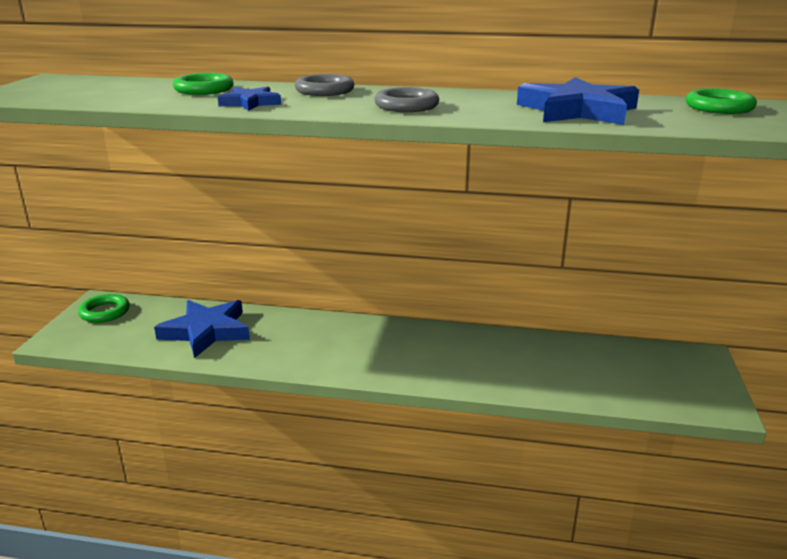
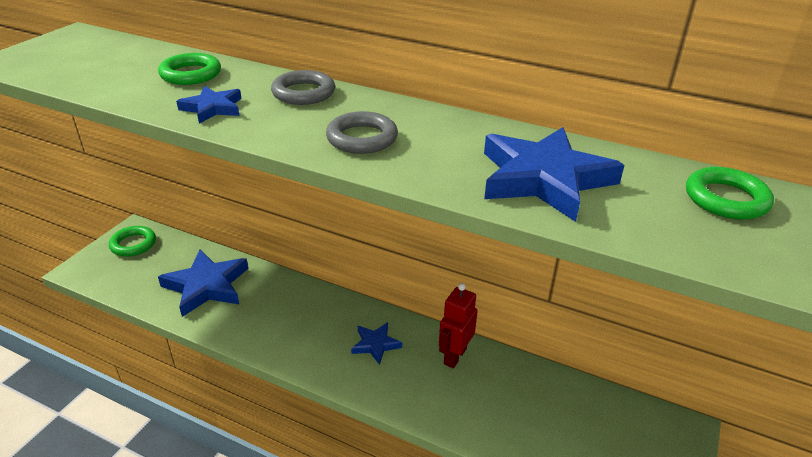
camera: 15 degrees right, 10 degrees up
(404, 346) = (375, 344): none -> blue star
(482, 342) = (454, 356): none -> red robot

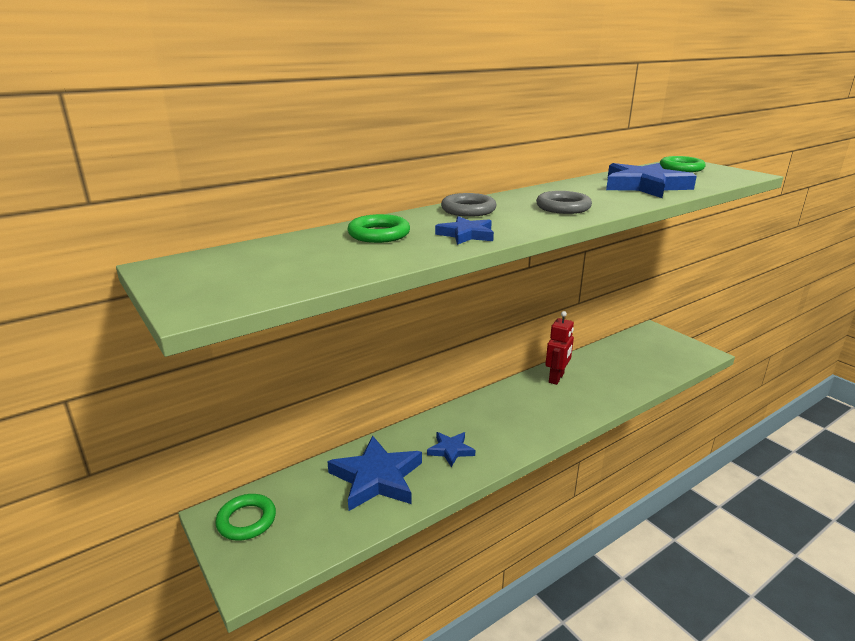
camera: 60 degrees left, 10 degrees down
(375, 344) = (524, 406): blue star -> blue star (450, 450)
(454, 356) = (556, 378): red robot -> red robot turned 120 degrees counterclockwise

